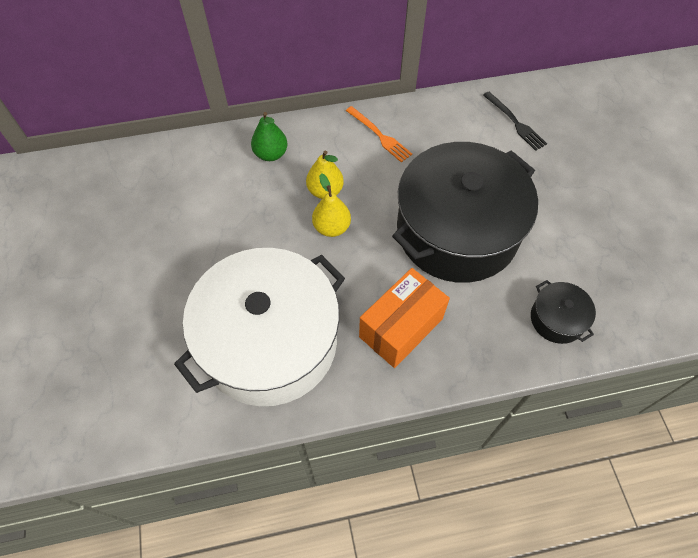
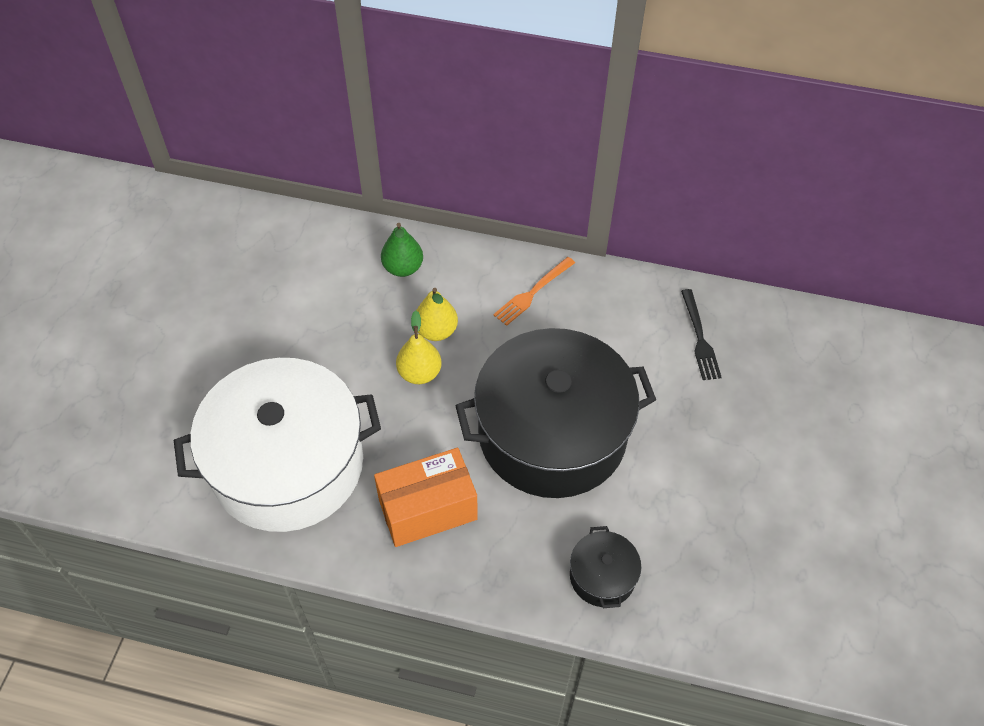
camera: 25 degrees right, 5 degrees down
(379, 135) = (532, 293): orange fork -> orange fork turned 60 degrees clockwise

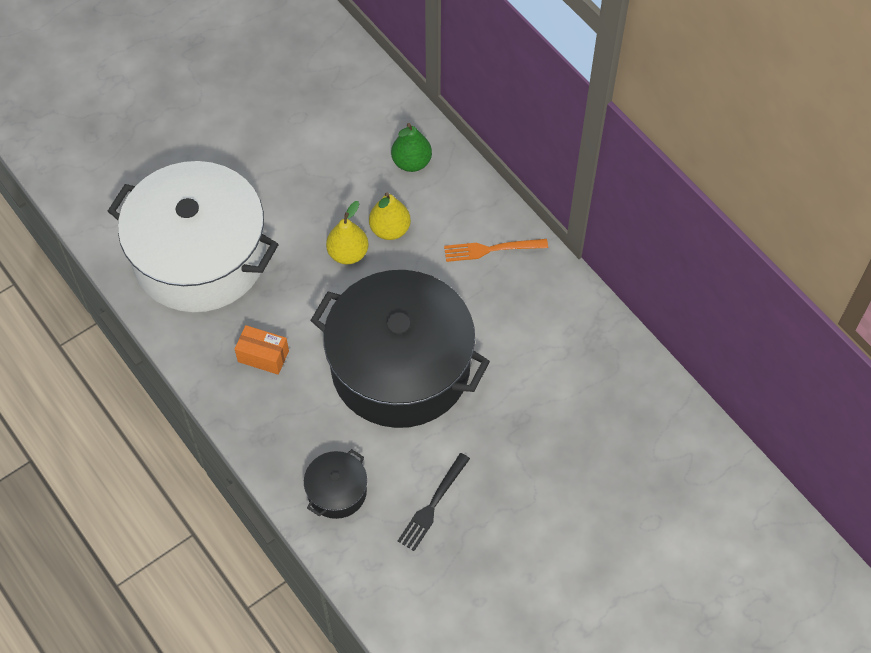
camera: 40 degrees right, 5 degrees up
(428, 509) = (263, 356): orange box -> orange box, size x0.57
(699, 338) = (586, 376): black fork -> black fork (432, 505)

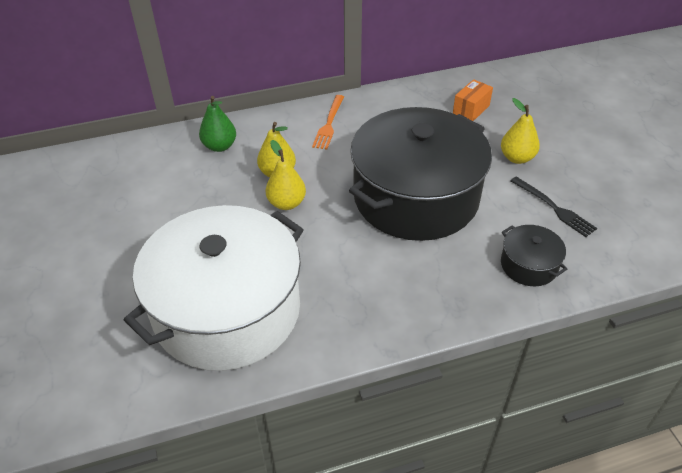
camera: 70 degrees left, 15 degrees down
(263, 356) = (367, 286): orange box -> orange box (471, 110)
(506, 454) = (517, 158): none -> yellow pear

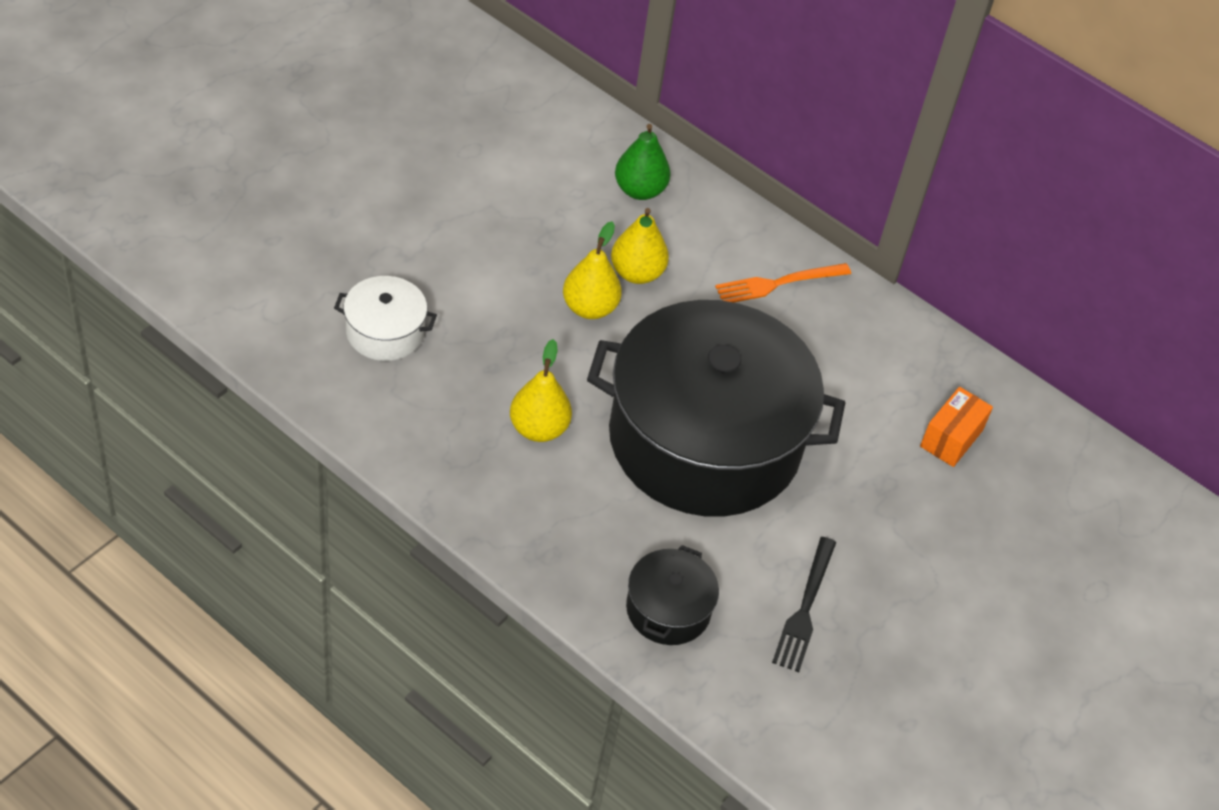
camera: 50 degrees right, 5 degrees up
(227, 310) = (385, 332): white pot -> white pot, size x0.41
(471, 110) = (951, 438): orange box -> orange box turned 60 degrees counterclockwise
(517, 158) = (881, 531): yellow pear -> yellow pear (539, 428)

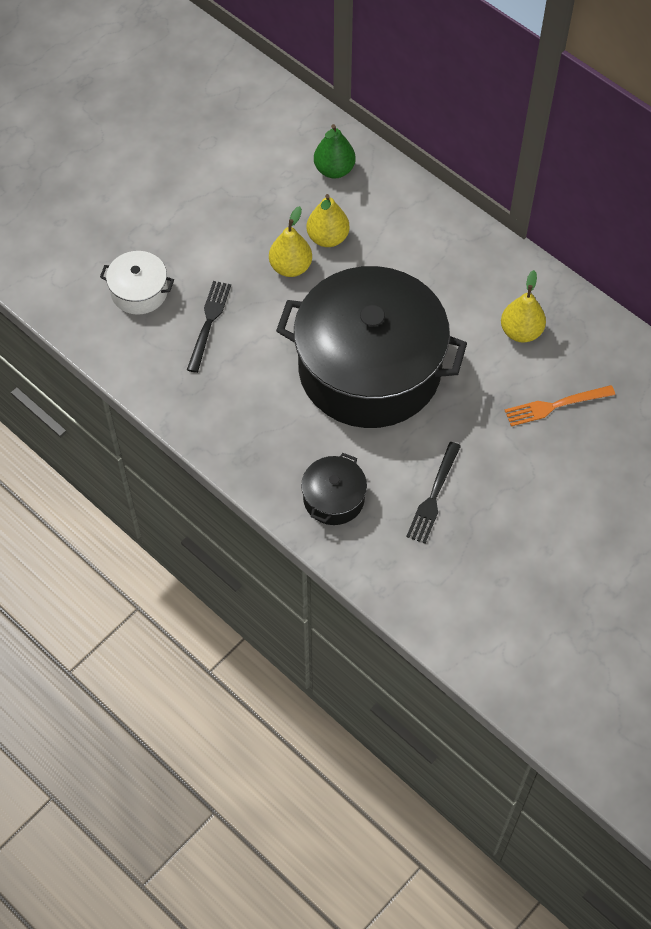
camera: 10 degrees right, 10 degrees up
(482, 374) = (209, 322): none -> black fork
(539, 428) = (248, 363): yellow pear -> yellow pear (521, 331)
(778, 283) = (434, 242): orange fork -> orange fork (555, 405)
(951, 438) = (556, 362): orange box -> none

